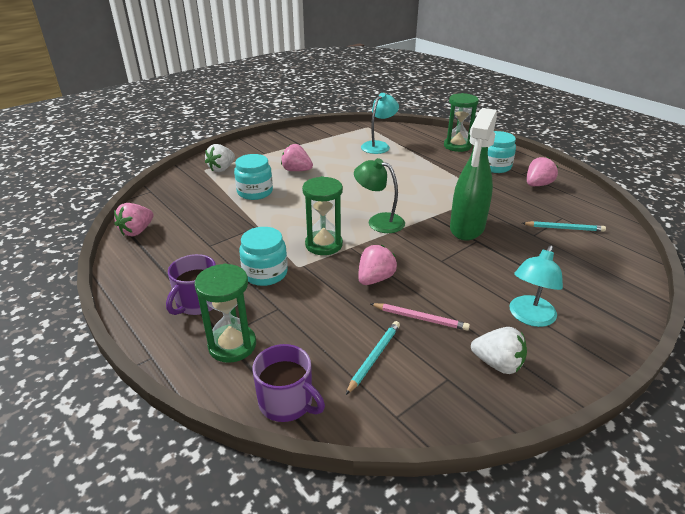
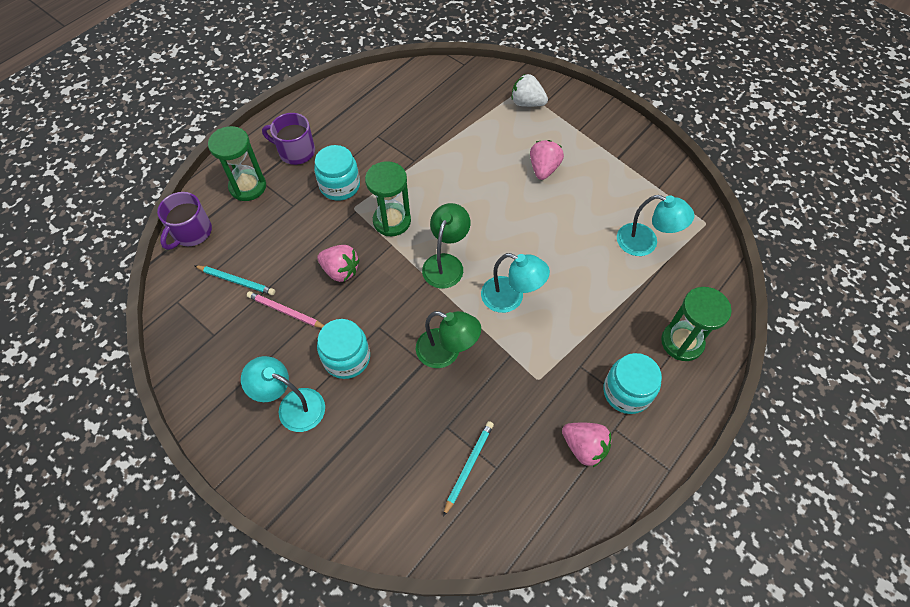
camera: 80 degrees right, 25 degrees up
(137, 231) = (391, 80): pink strawberry -> none
(255, 192) = (483, 143): turquoise jar -> turquoise jar (346, 358)
(417, 197) = (511, 298): none -> turquoise lamp
(420, 318) = (286, 311): pink pencil -> pink pencil turned 105 degrees clockwise
(467, 229) = (446, 352): green spray bottle -> green lamp
(497, 364) = (230, 373): white strawberry -> none
(564, 228) = (468, 466): turquoise pencil -> turquoise pencil turned 150 degrees counterclockwise

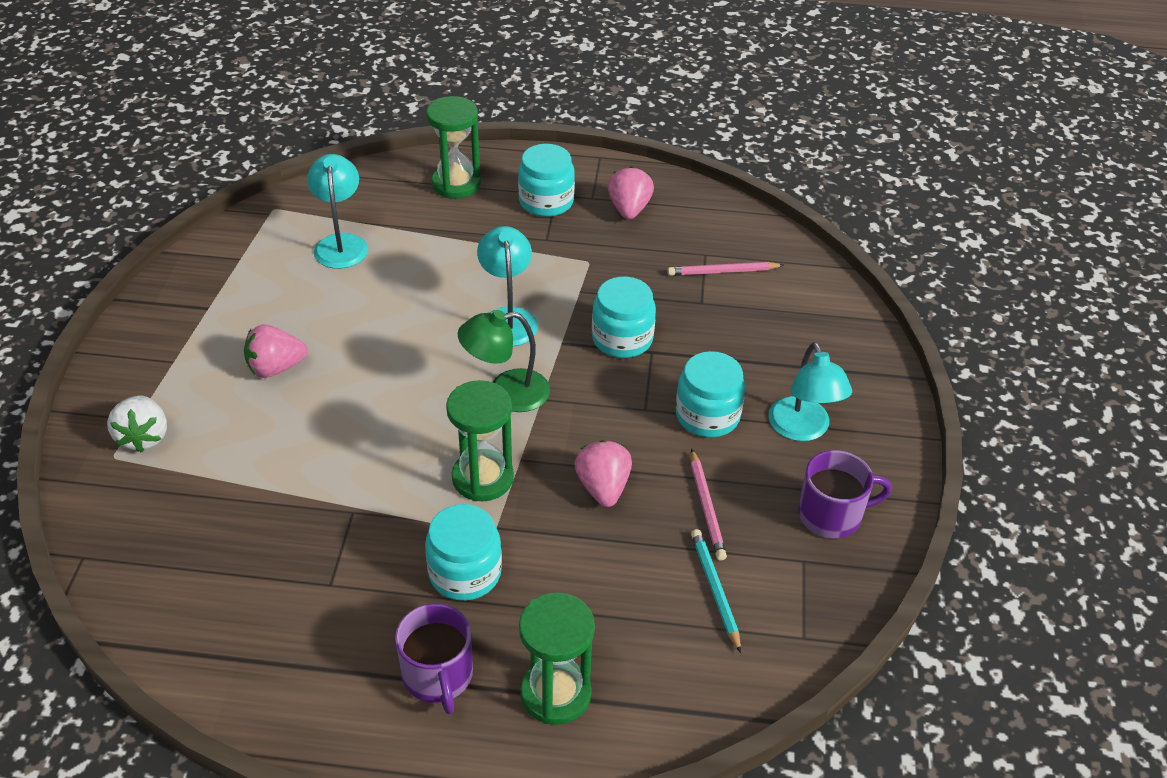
camera: 125 degrees left, 15 degrees down
(191, 232) = (693, 707): purple mug -> purple mug (831, 515)
(446, 352) = (622, 339): green lamp -> turquoise jar
(468, 466) = (723, 271): turquoise pencil -> pink pencil

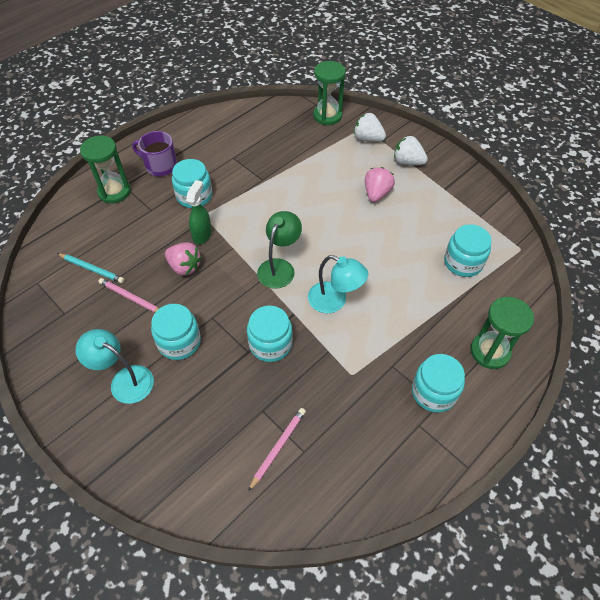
camera: 130 degrees right, 10 degrees up
(173, 367) = (407, 162): none -> white strawberry
(341, 243) = (463, 262): turquoise lamp -> turquoise jar
(482, 478) = (236, 228): green hourglass -> green hourglass (327, 116)
(530, 508) = (202, 235): none -> green spray bottle
(629, 209) = (388, 439): pink strawberry -> none
(831, 515) = (69, 346): purple mug -> none

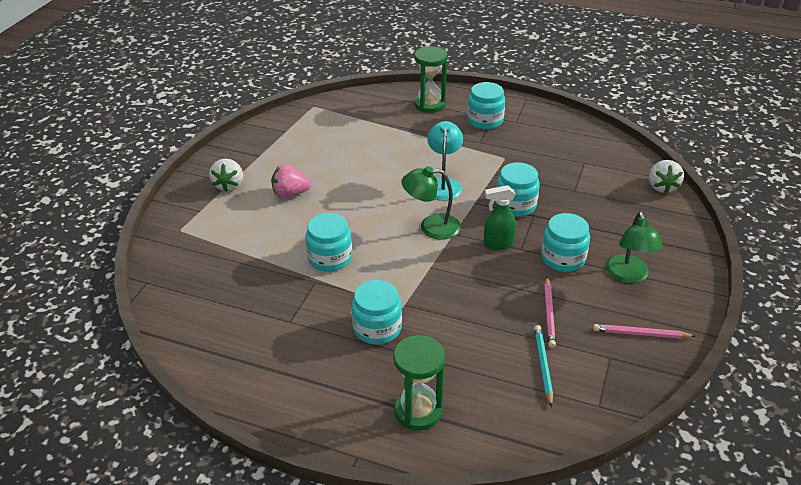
camera: 115 degrees left, 15 degrees down
(124, 380) = (628, 276): turquoise lamp -> green lamp
(160, 166) = (343, 386): purple mug -> none
(184, 267) = (481, 291): pink strawberry -> none
(202, 235) = (430, 296): green spray bottle -> green spray bottle (498, 244)
(278, 447) = (594, 174): pink pencil -> pink pencil (641, 334)
(327, 116) = (168, 265): green hourglass -> none
(368, 139) = (201, 221): white strawberry -> white strawberry (662, 187)
(463, 262) = (349, 130): turquoise jar -> turquoise jar (330, 258)

